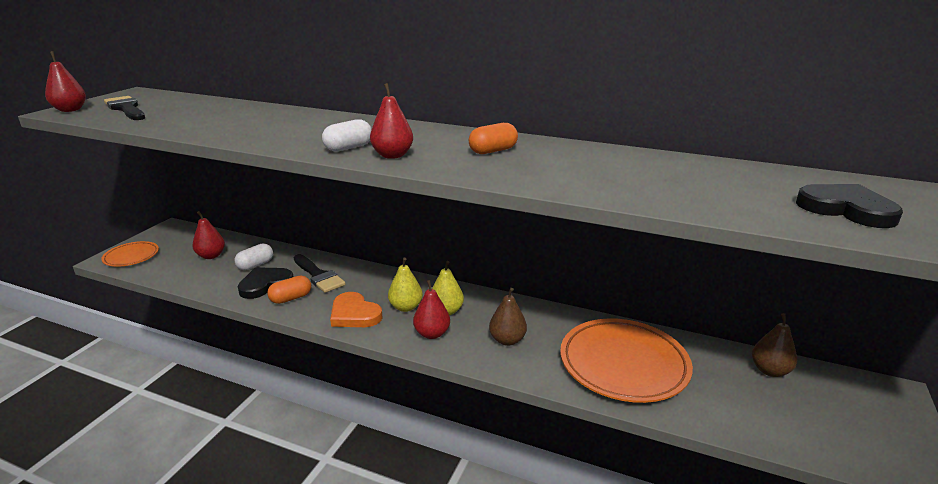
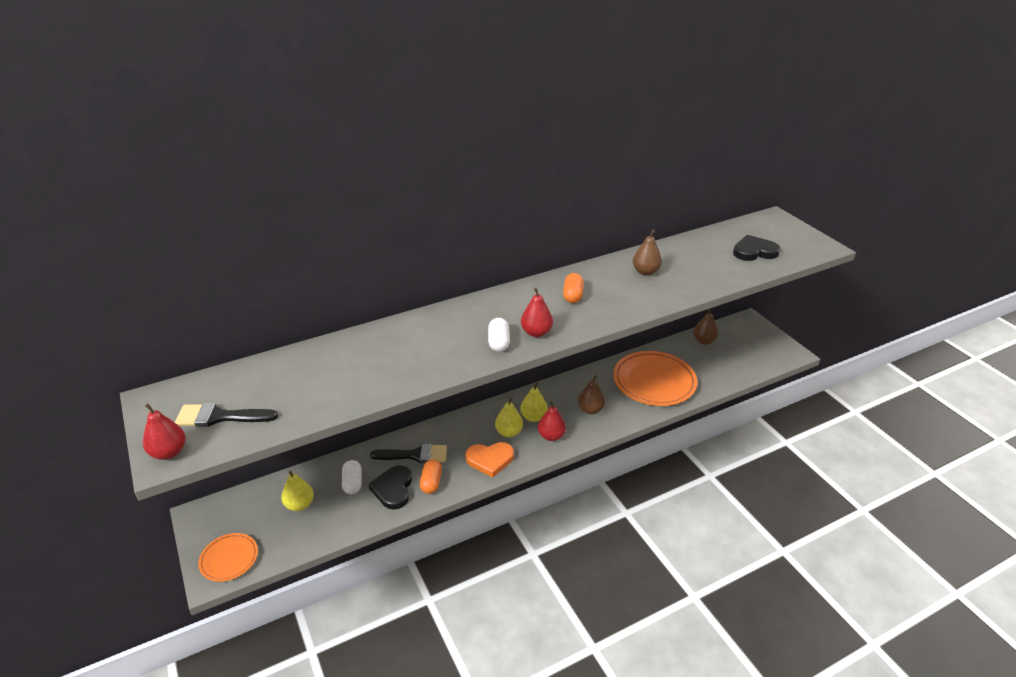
camera: 50 degrees left, 10 degrees up
(211, 256) = (299, 504): red pear -> yellow pear
(621, 167) = (645, 272): none -> brown pear

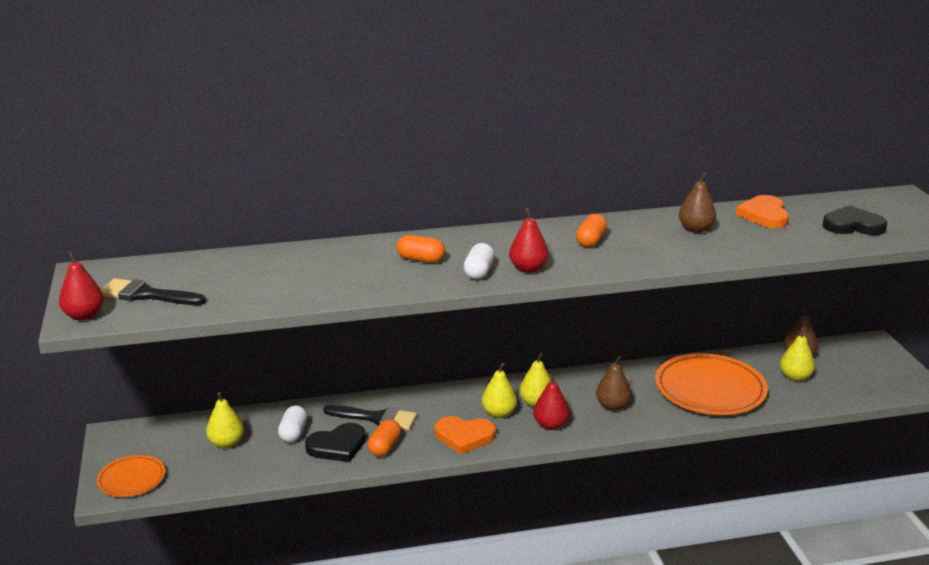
camera: 15 degrees right, 10 degrees down
(393, 489) = (337, 446): black heart -> black heart turned 135 degrees counterclockwise
(446, 337) = (420, 260): none -> orange capsule
(688, 250) = (764, 215): none -> orange heart
(708, 360) = (795, 377): none -> yellow pear

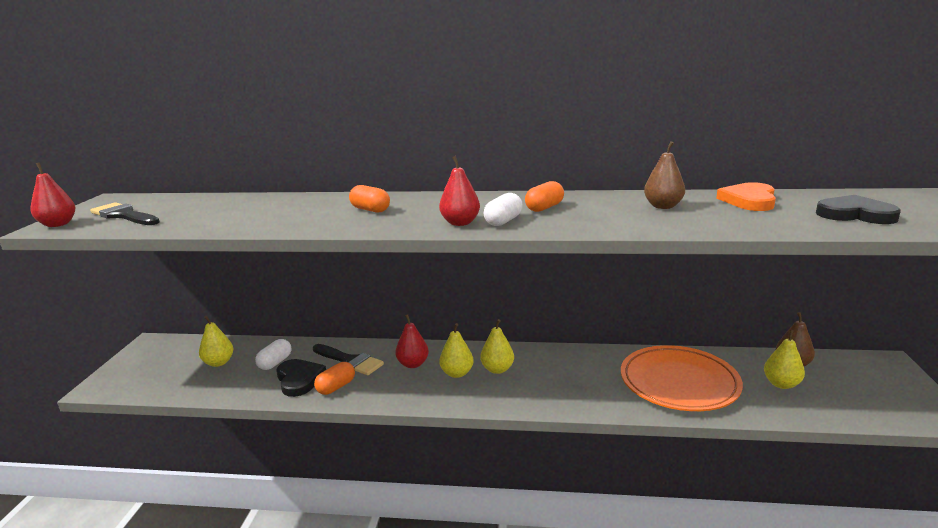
camera: 20 degrees right, 5 degrees down
(132, 479) = (125, 380): orange plate -> none
(337, 446) = (299, 379): black heart -> black heart turned 105 degrees counterclockwise
(464, 436) = (411, 389): orange heart -> none
(479, 272) = (410, 222): white capsule -> white capsule (503, 221)
(550, 425) = (497, 392): red pear -> red pear (413, 364)
(612, 406) = (569, 383): brown pear -> none

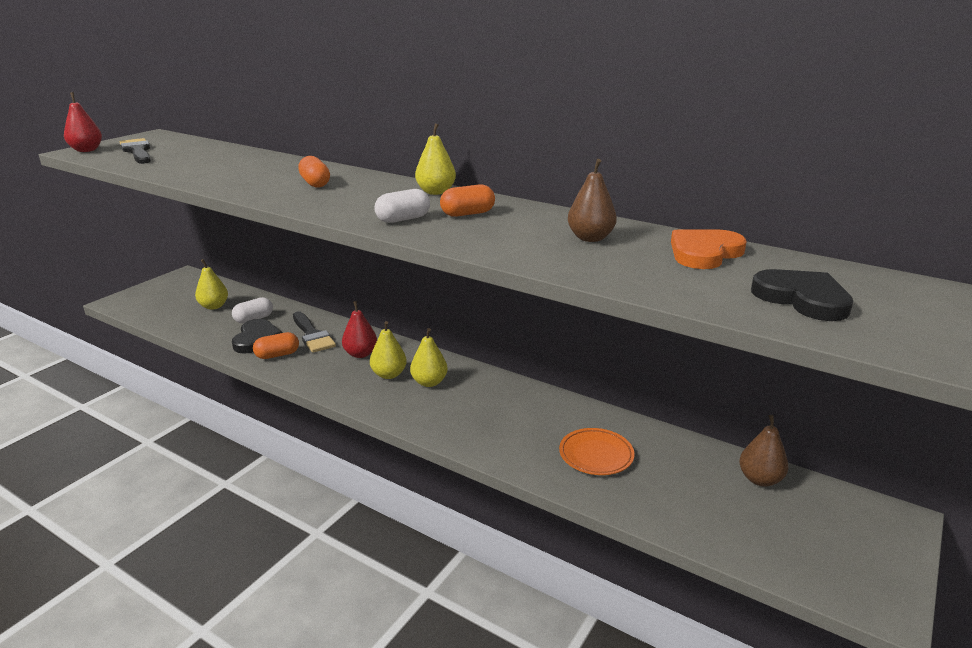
camera: 25 degrees right, 5 degrees up
(460, 223) = (363, 212): red pear -> none
(679, 383) = (596, 455): orange plate -> orange plate, size x0.53
(781, 384) = (716, 496): yellow pear -> yellow pear (436, 192)

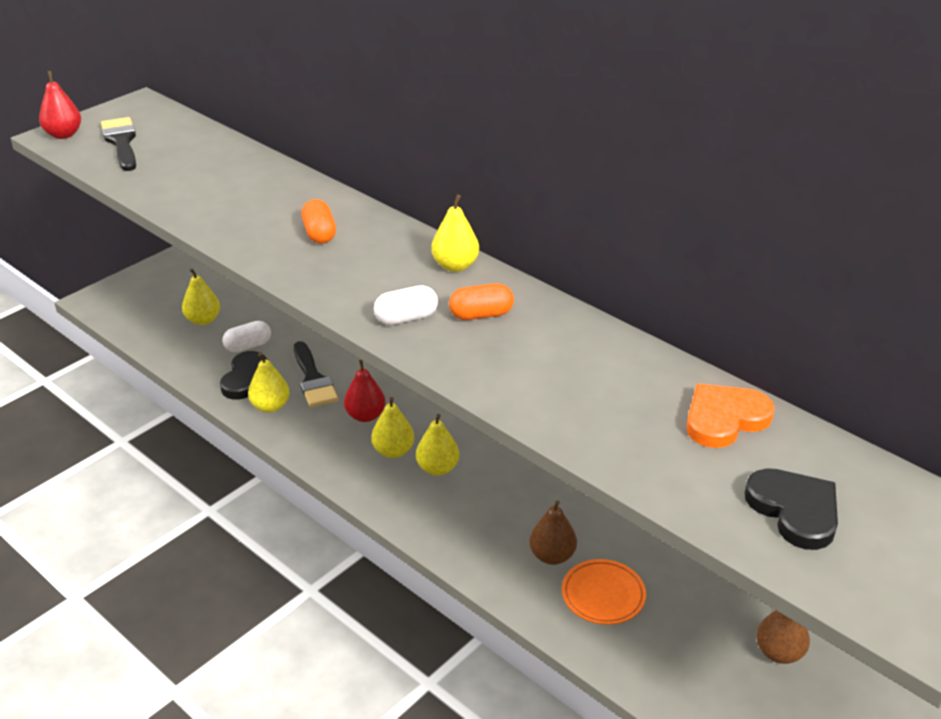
camera: 10 degrees right, 10 degrees up
(277, 355) = (270, 406): orange capsule -> yellow pear
(590, 238) = (606, 377): brown pear -> brown pear (552, 556)

